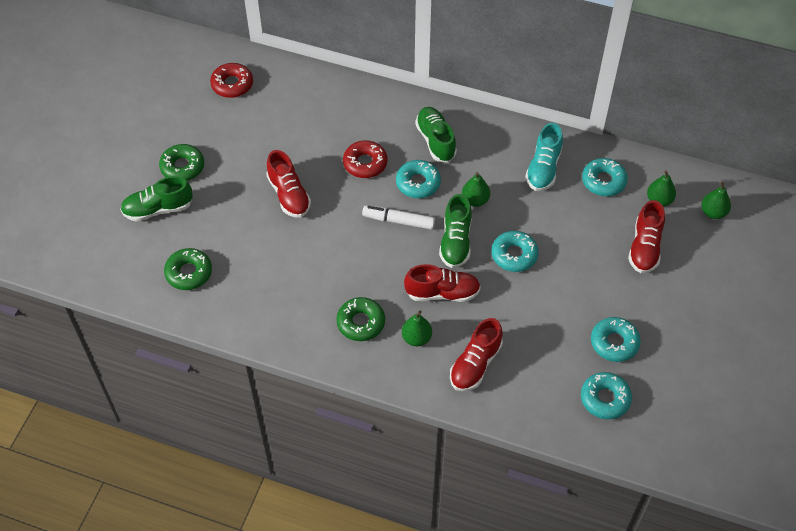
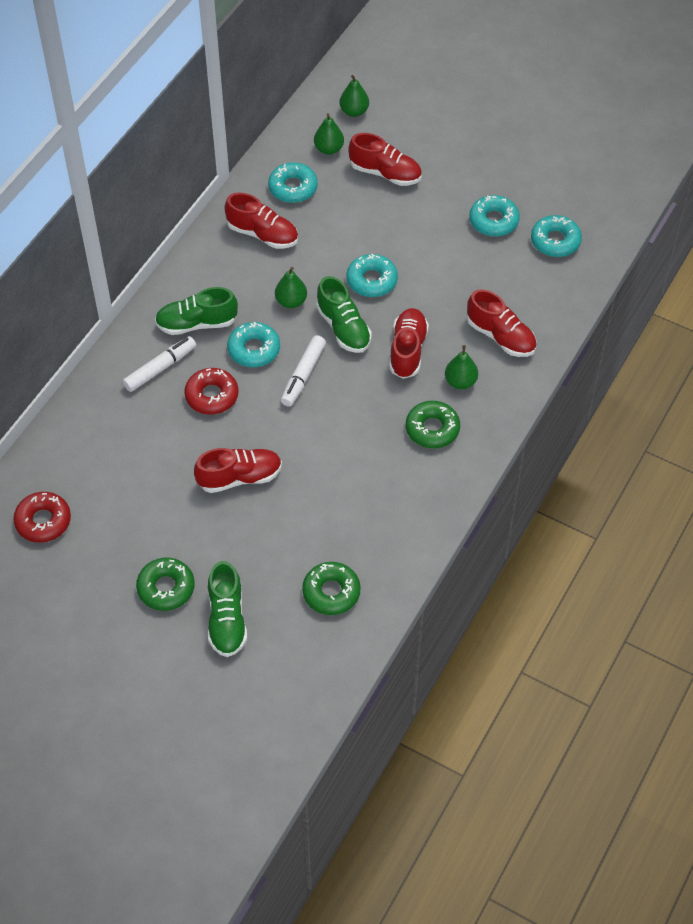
camera: 80 degrees left, 0 degrees up
(385, 126) = (160, 368): none -> white marker
(455, 242) = (343, 328): green shoe -> green shoe turned 45 degrees clockwise
(543, 168) = (262, 234): turquoise shoe -> red shoe

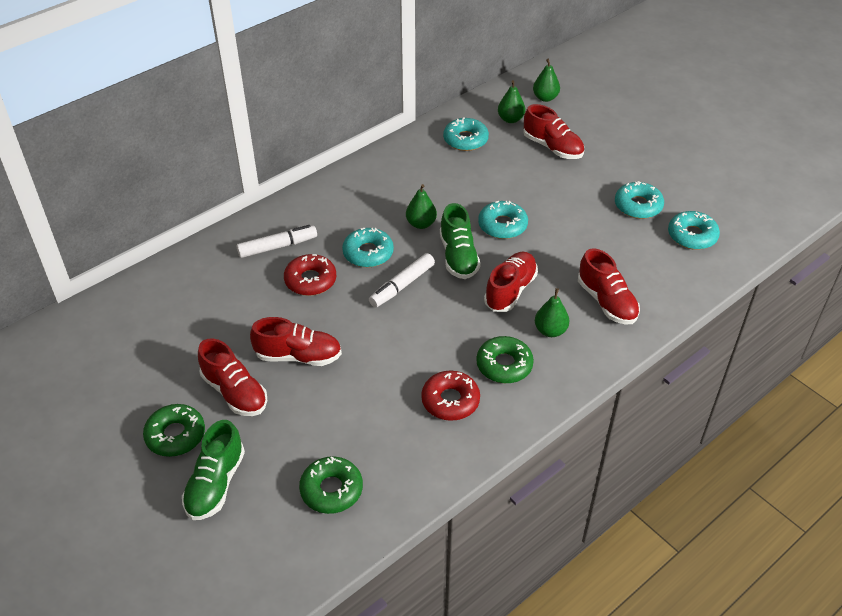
camera: 20 degrees right, 10 degrees down
(43, 521) = (103, 342): red donut -> red donut (450, 401)
(197, 323) = (329, 220): green shoe -> none
(262, 234) = (422, 167): red shoe -> red shoe (235, 392)

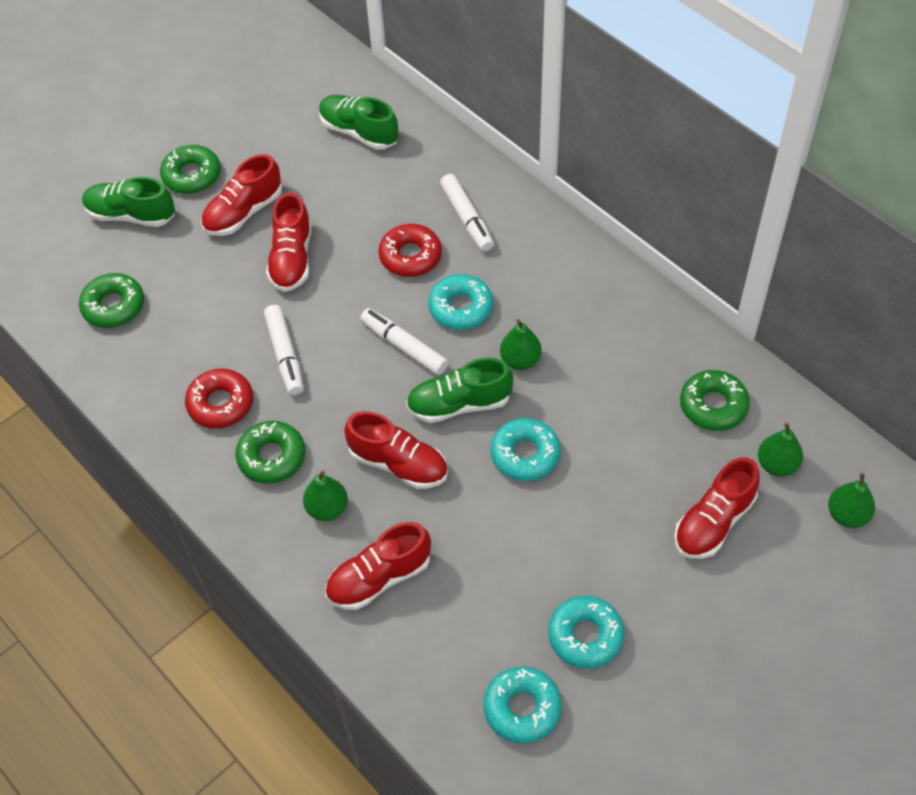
camera: 90 degrees right, 10 degrees up
(158, 311) = (359, 132): none -> green shoe
(403, 358) = (285, 355): none -> white marker
(465, 140) = (713, 406): turquoise donut -> green donut

